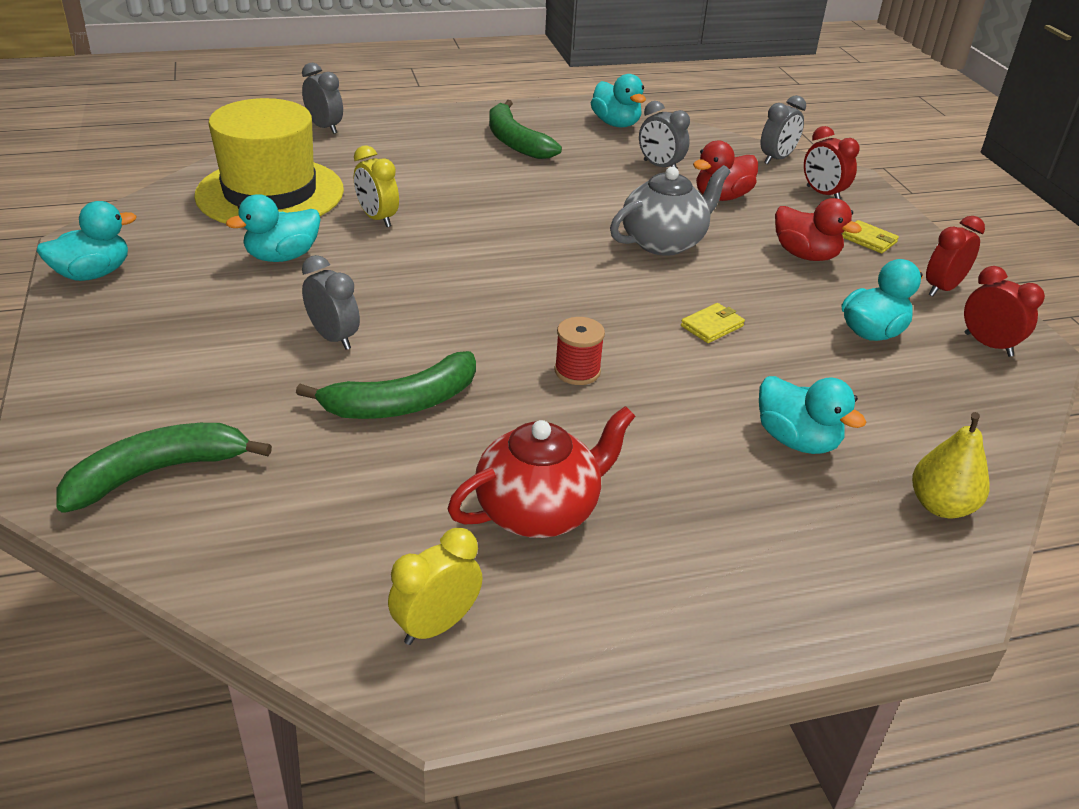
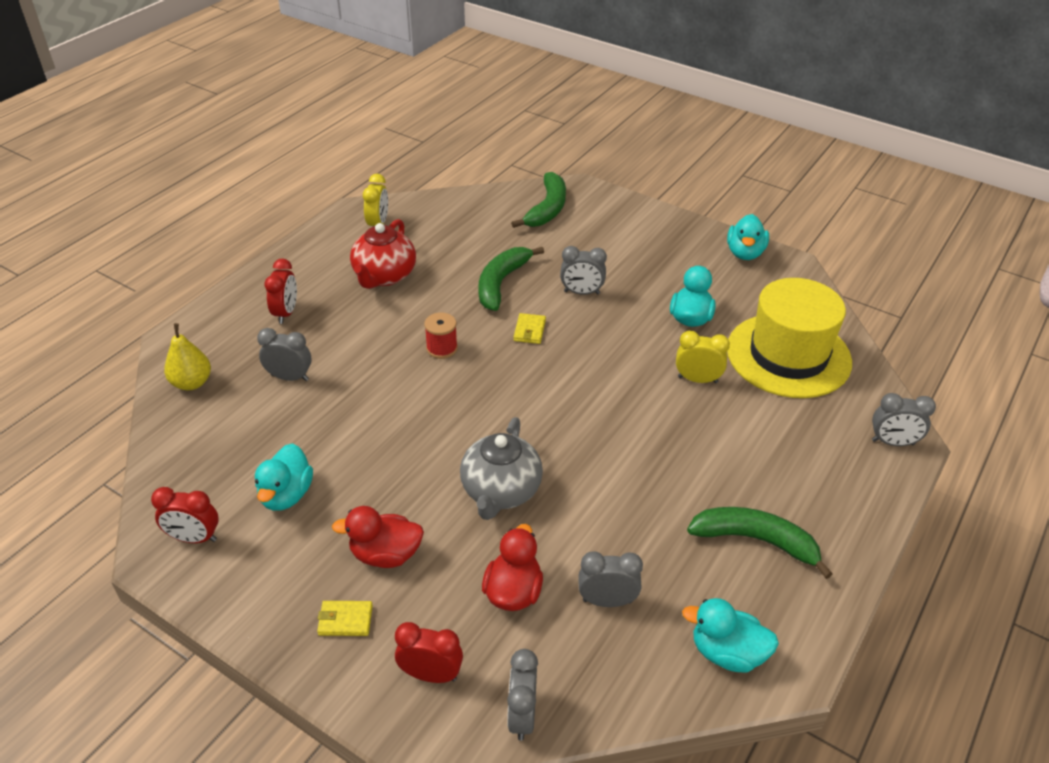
camera: 140 degrees right, 5 degrees up
(712, 326) = (397, 429): yellow wallet -> yellow wallet (529, 330)
(797, 440) = (289, 377): turquoise duck -> grey clock
(942, 288) = (251, 589): red clock -> red clock (286, 313)

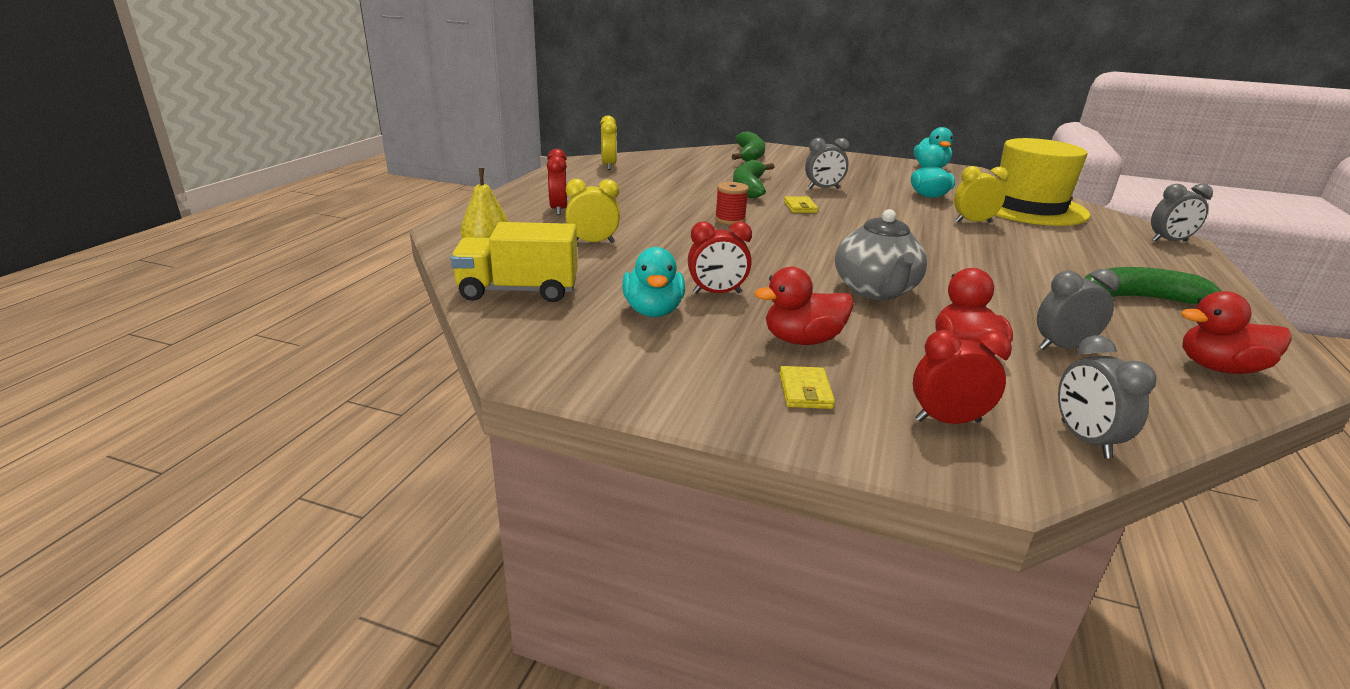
camera: 15 degrees left, 15 degrees down
(191, 449) = (518, 291): none -> yellow truck
(194, 538) = (568, 350): red clock -> red clock (717, 293)
(289, 377) = (593, 242): grey clock -> yellow clock
(345, 620) = (805, 391): yellow wallet -> yellow wallet turned 75 degrees counterclockwise
(384, 276) = (638, 188): red teapot -> none
(727, 653) = (1219, 368): turquoise duck -> red duck

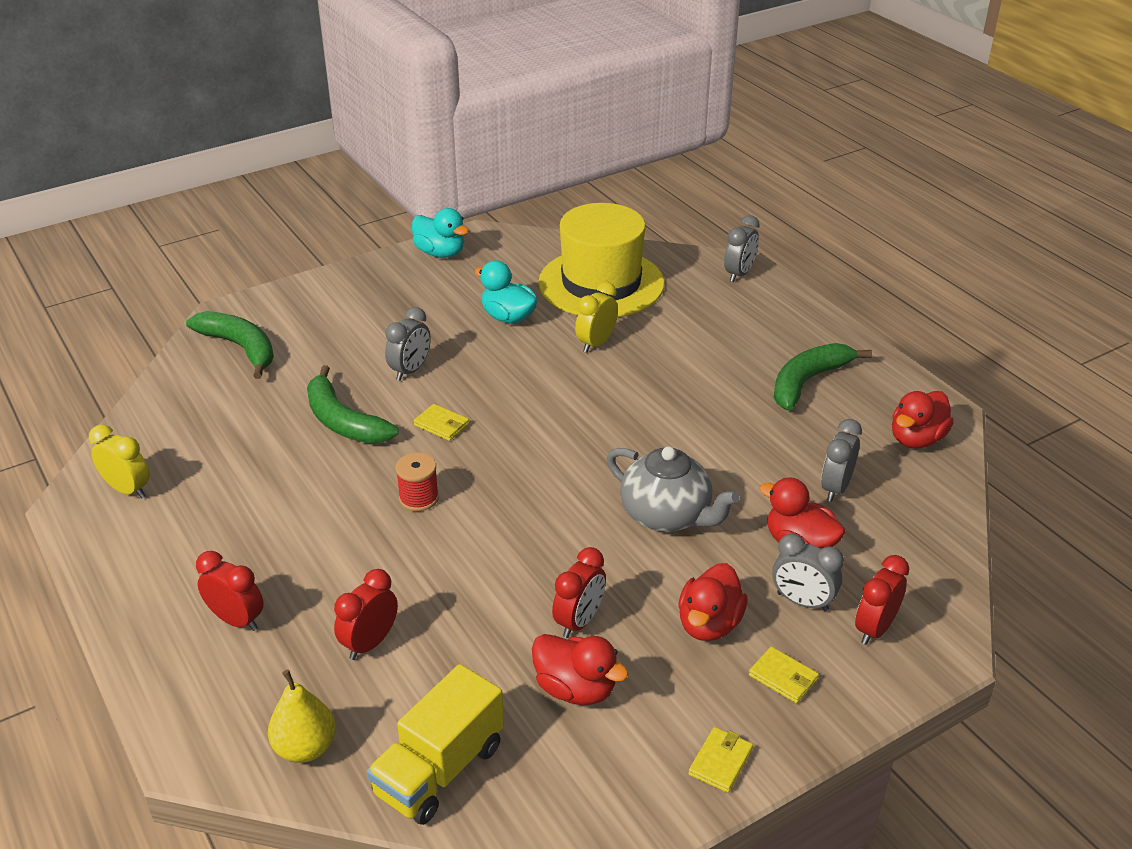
camera: 50 degrees left, 10 degrees up
(593, 242) = (369, 643): yellow clock -> red clock
(653, 311) = (575, 689): turquoise duck -> red duck
(668, 391) = (720, 762): none -> yellow wallet
(1084, 439) = (940, 579): grey clock -> grey clock (802, 602)

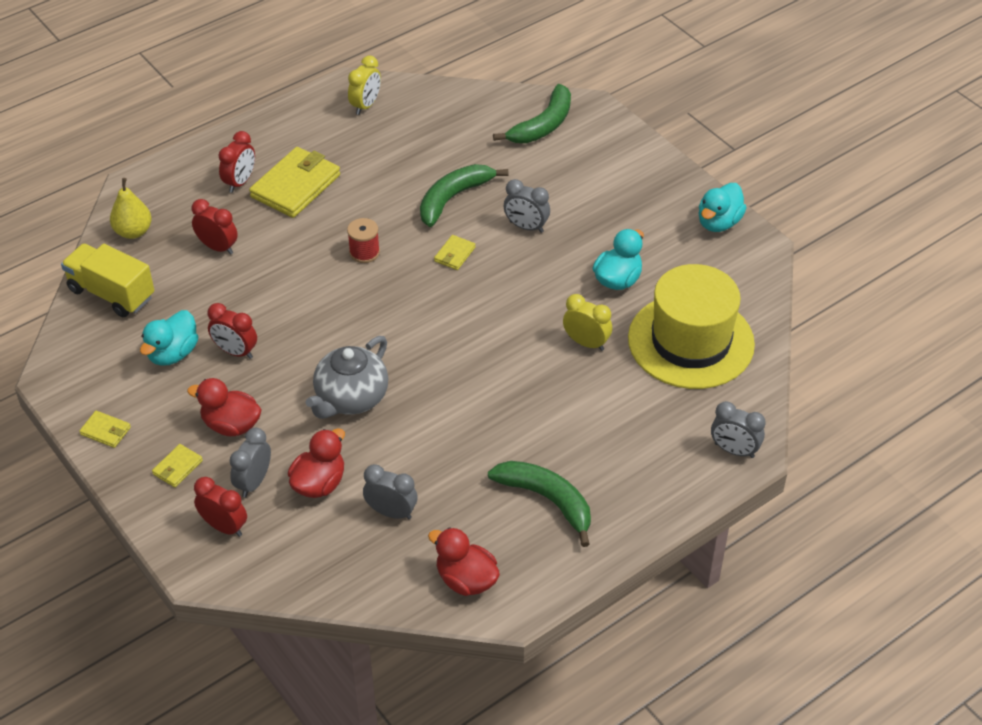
camera: 85 degrees right, 10 degrees up
(268, 560) = (296, 186): none -> yellow wallet
(575, 689) = (173, 353): red duck -> turquoise duck

